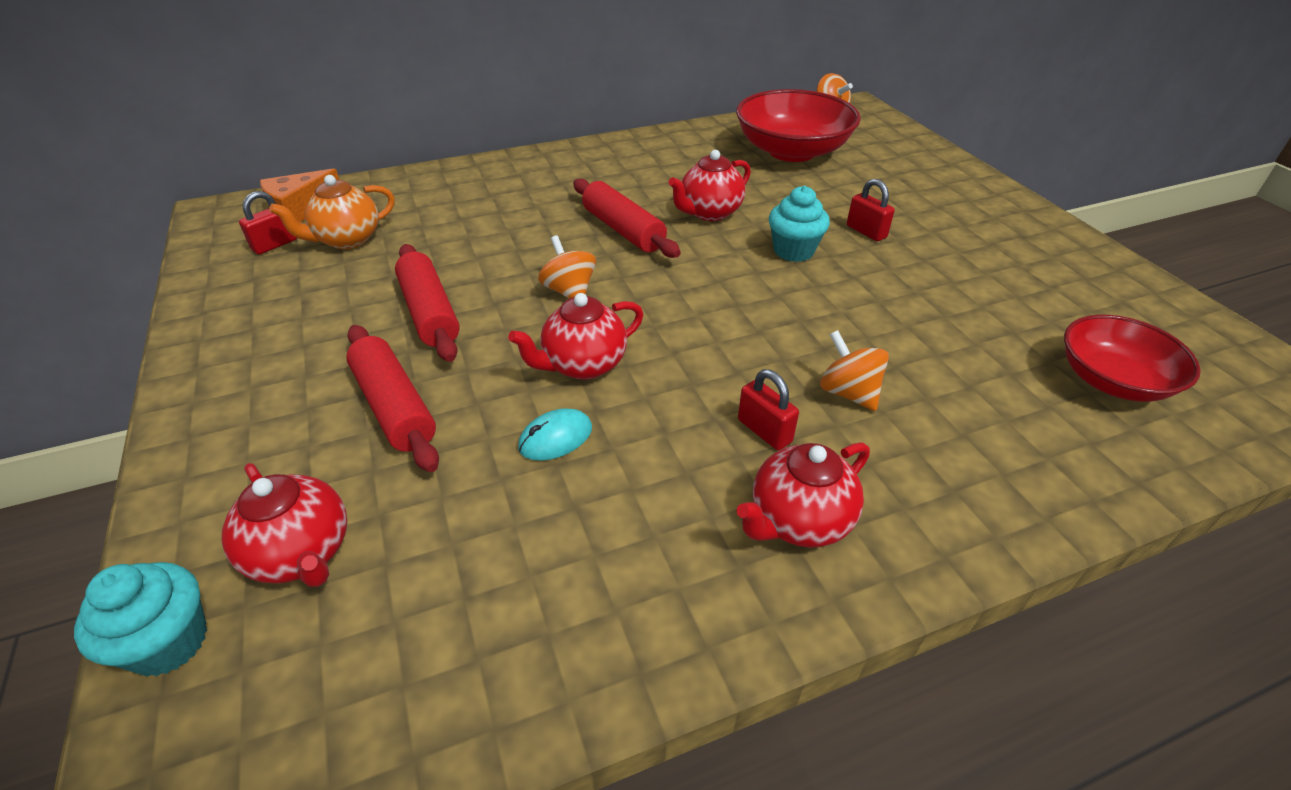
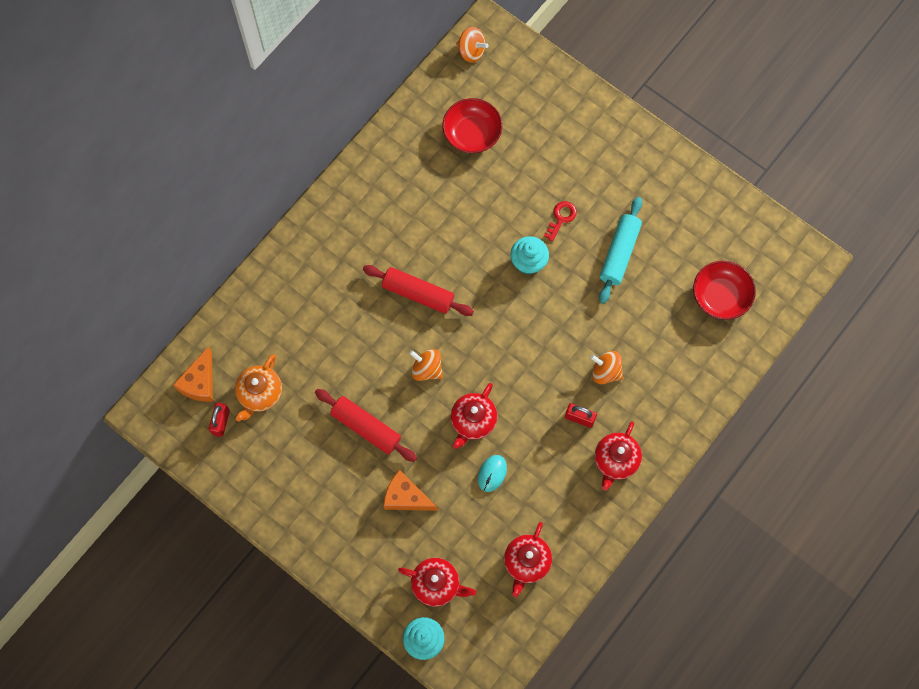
camera: 30 degrees left, 30 degrees up
(394, 407) = (406, 497): red rolling pin -> orange cheese
(709, 213) = (458, 246): red teapot -> red teapot (526, 562)
(792, 151) = (472, 133): red bowl -> red bowl, size x0.64
(866, 232) = (561, 218): red padlock -> red key
(939, 283) = (619, 253): none -> turquoise rolling pin

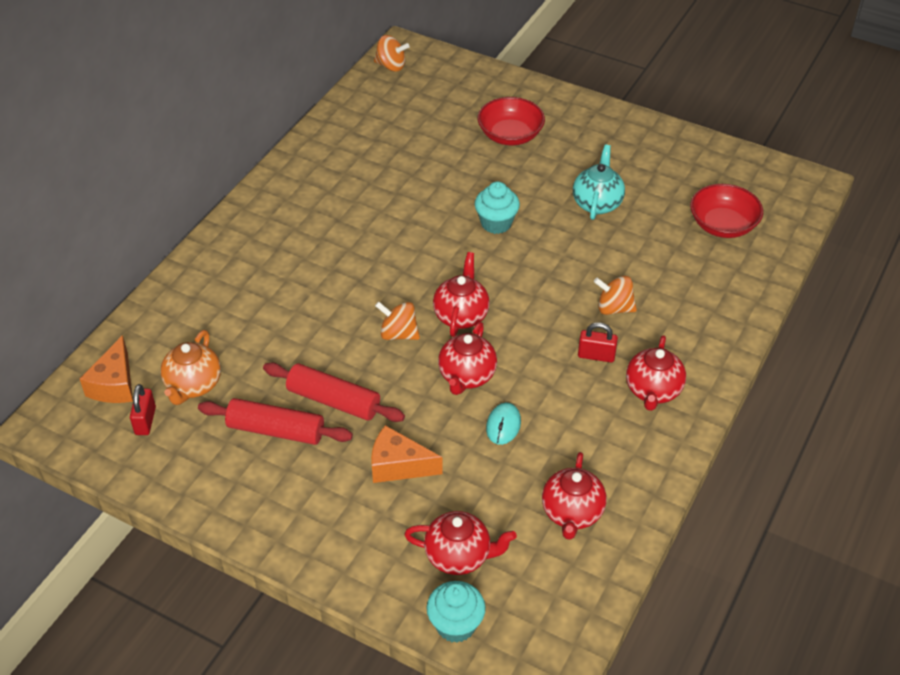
camera: 10 degrees left, 25 degrees down
(418, 294) = (374, 266): red rolling pin -> red rolling pin (276, 430)
(472, 133) = (406, 127): red bowl -> red bowl (510, 135)
(480, 358) = (461, 315): none -> red teapot
(561, 218) = (523, 182): red key -> none
(619, 253) = (597, 203): turquoise rolling pin -> turquoise teapot

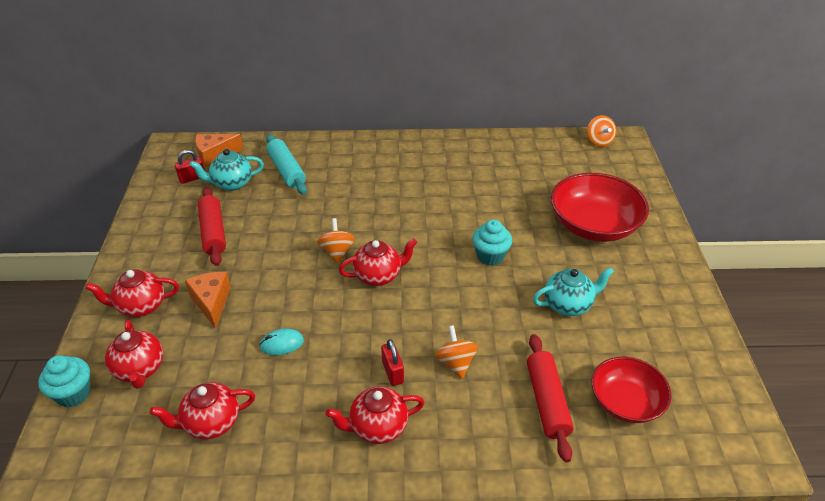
camera: 60 degrees right, 5 degrees down
(193, 386) = (231, 184): orange teapot -> turquoise teapot
(214, 326) = (286, 171): none -> turquoise rolling pin
(333, 401) = (254, 247): red rolling pin -> red rolling pin (547, 401)
(466, 376) = (318, 303): red teapot -> red teapot (141, 306)
(510, 135) = (594, 225): red bowl -> red bowl, size x1.57

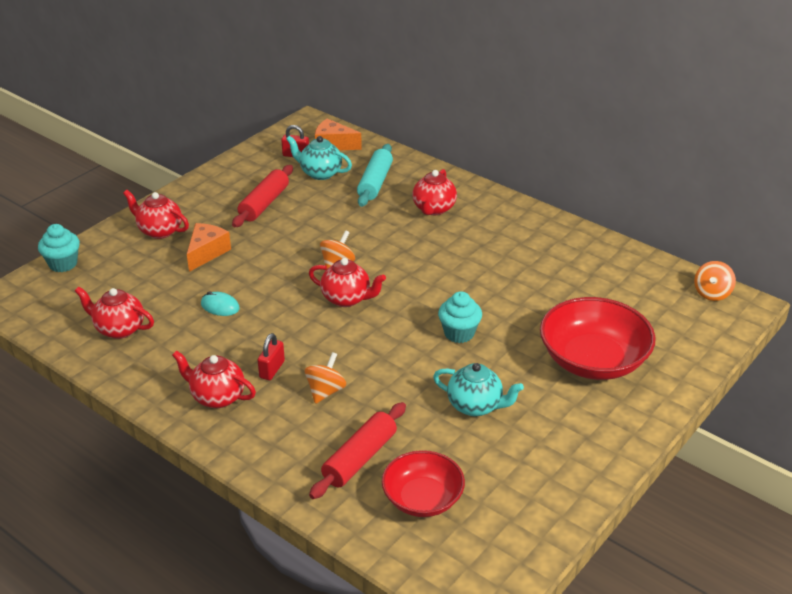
camera: 40 degrees right, 5 degrees down
(140, 370) = (114, 271): red teapot -> red teapot (433, 209)

